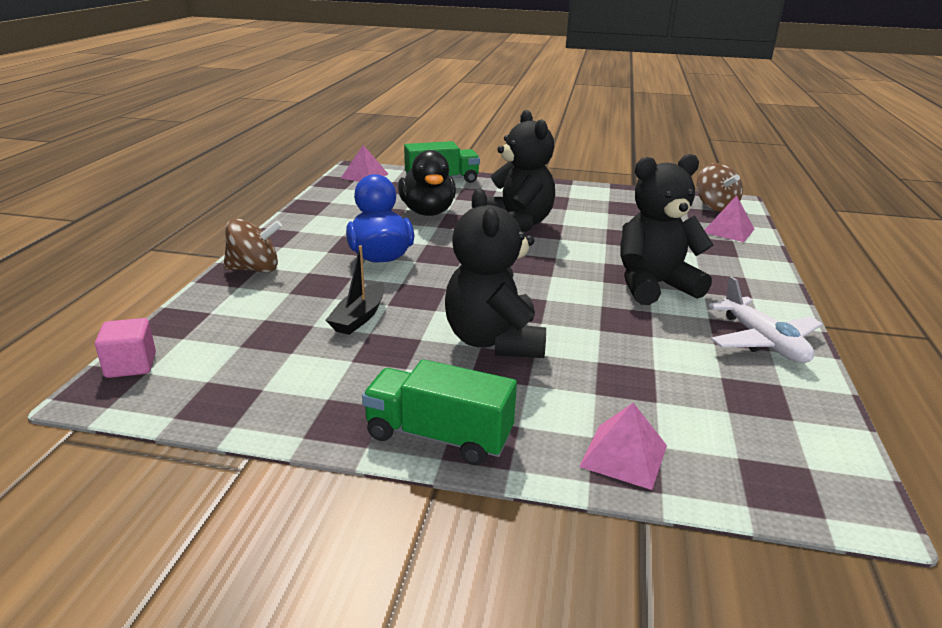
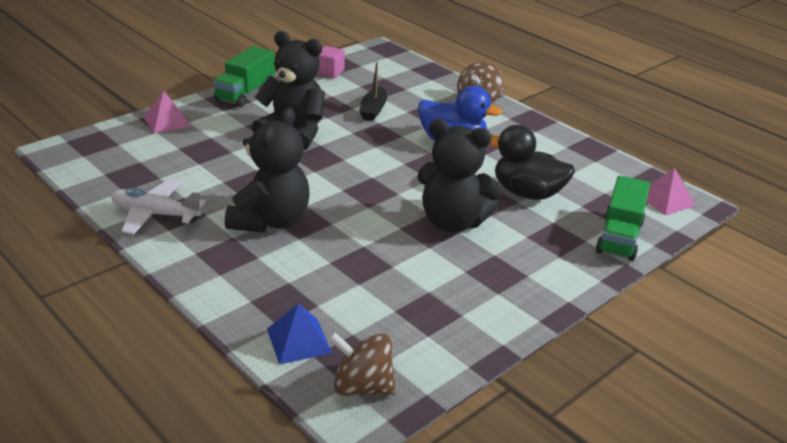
camera: 125 degrees right, 5 degrees up
(131, 365) = (396, 55): pink cube -> pink cube (329, 72)
(359, 317) = (373, 110): black boat -> black boat turned 135 degrees counterclockwise
(438, 436) = (245, 93): green truck -> green truck turned 150 degrees clockwise
(728, 230) = (299, 341): pink pyramid -> blue pyramid

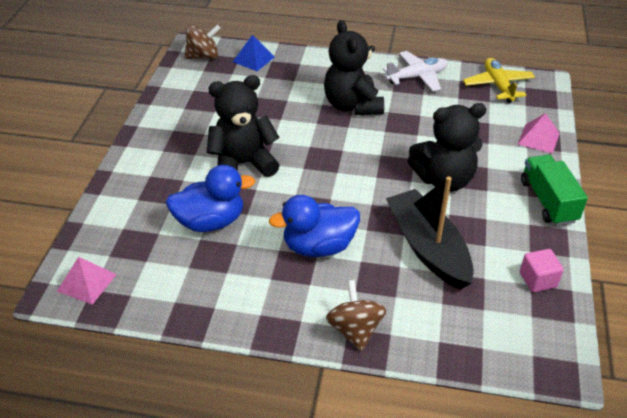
camera: 145 degrees right, 10 degrees up
(102, 168) = (498, 85): none -> yellow plane
(373, 110) = (427, 248): black boat -> black boat, size x1.90
(527, 193) = (210, 222): black duck -> blue duck
(619, 237) = (113, 215): green truck -> none

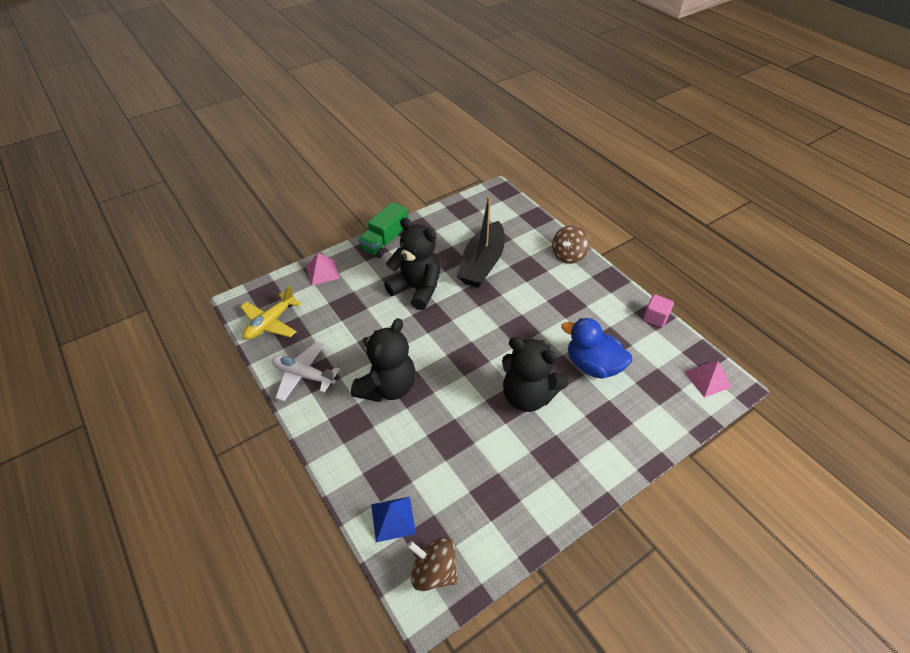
camera: 135 degrees left, 5 degrees up
(318, 246) = (540, 304): blue duck -> none
(538, 280) = (453, 218): pink cube -> pink cube (655, 318)

